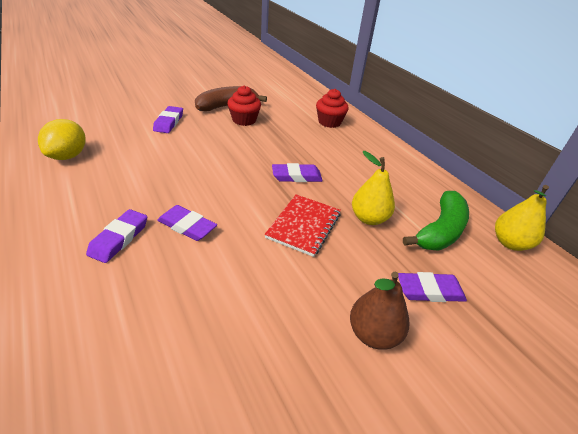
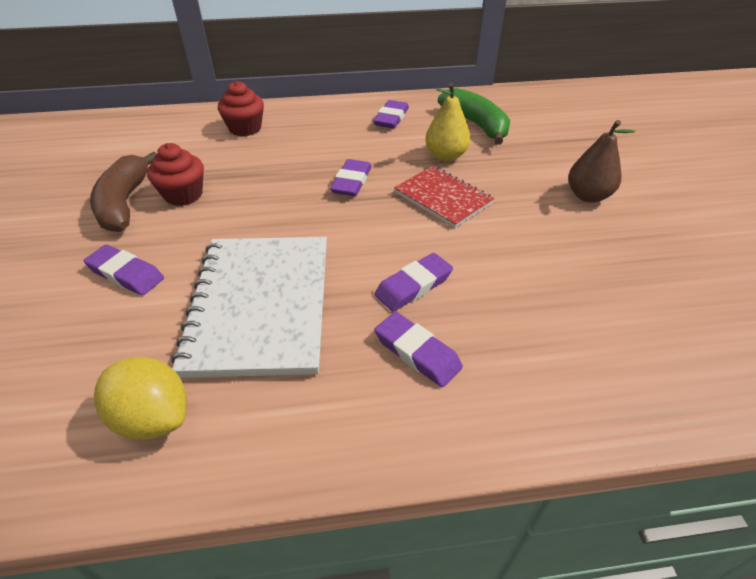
camera: 65 degrees left, 5 degrees up
(153, 168) = (260, 305): none -> white notebook
(429, 291) = (546, 154): purple eraser -> purple eraser (391, 118)
(510, 243) = (501, 100): yellow pear -> none

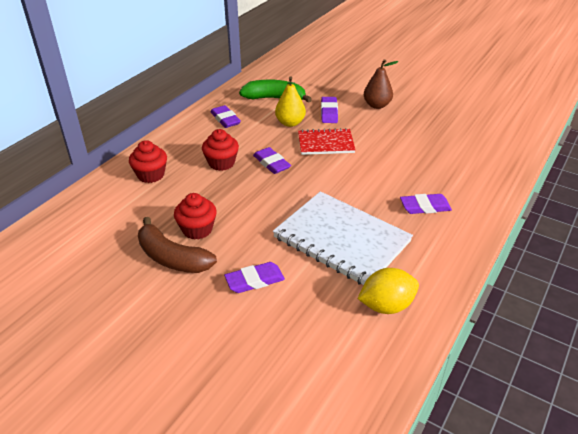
camera: 50 degrees left, 5 degrees down
(312, 153) = (221, 163): none -> red cupcake
(413, 286) = (381, 186): purple eraser -> purple eraser (329, 112)

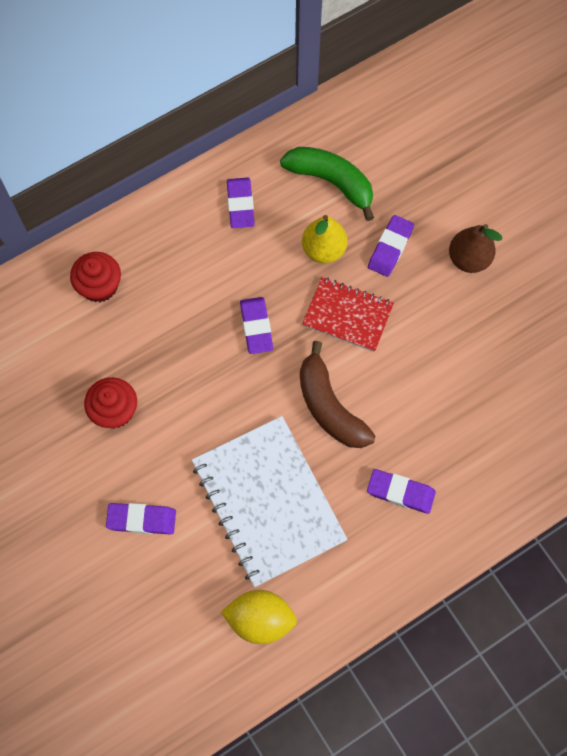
camera: 25 degrees right, 30 degrees up
(172, 258) = (70, 445): brown banana -> brown banana (329, 407)
(221, 163) = (194, 299): red cupcake -> none

